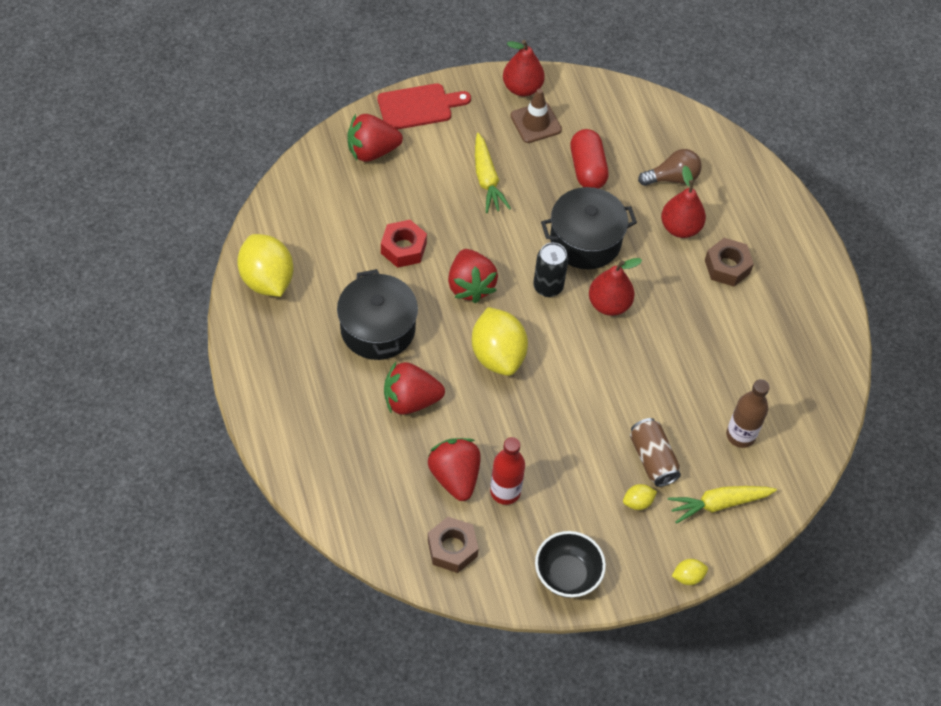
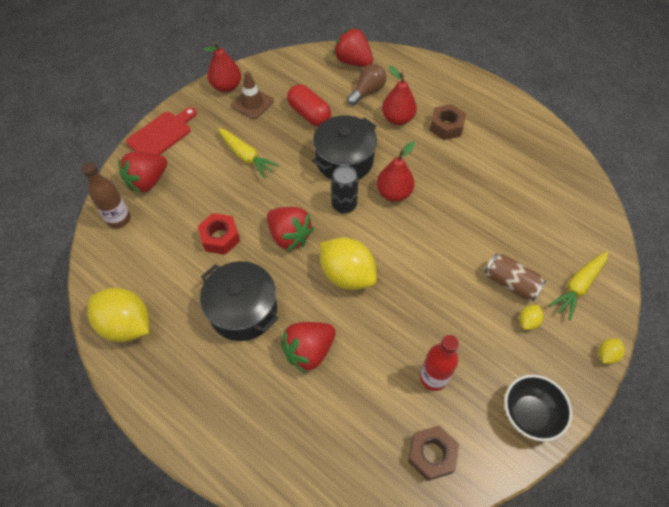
camera: 30 degrees left, 0 degrees up
(455, 476) = (388, 391): red strawberry -> red strawberry (353, 61)
(740, 435) = (549, 230): brown bottle -> brown bottle (119, 219)

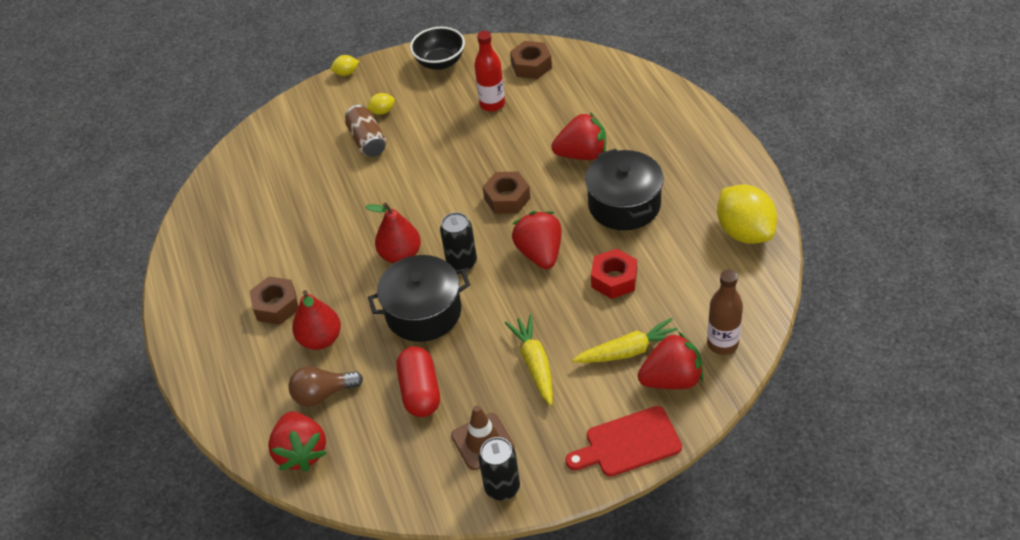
camera: 145 degrees left, 10 degrees down
(226, 86) = (502, 487): red pear -> black can
(347, 275) = (507, 198): yellow lemon -> brown nut
(578, 287) = (315, 119): yellow carrot -> yellow carrot (629, 351)

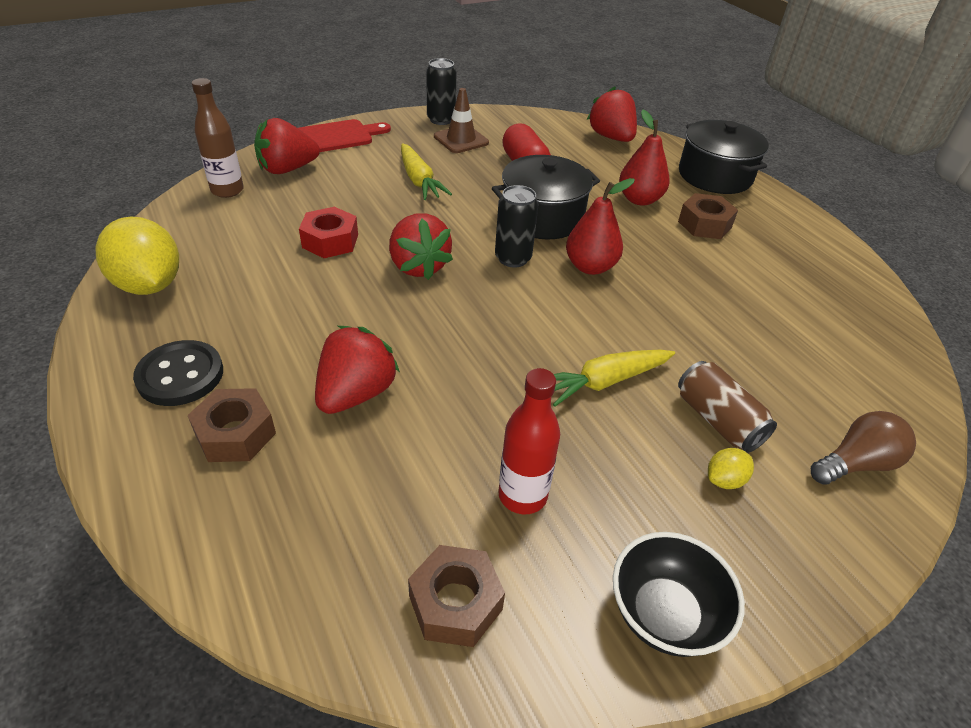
camera: 165 degrees right, 5 degrees down
(323, 394) = (613, 166): brown light bulb -> brown light bulb (856, 463)
(346, 73) = (855, 581): yellow lemon -> none
(507, 198) = (469, 329): brown nut -> brown nut (235, 434)
(582, 154) = (356, 393): red strawberry -> red strawberry turned 135 degrees clockwise
(624, 205) = (302, 319): black pot -> black pot (715, 176)
(629, 351) = (325, 187): yellow carrot -> yellow carrot (604, 382)
(693, 164) = (180, 375): none -> black button

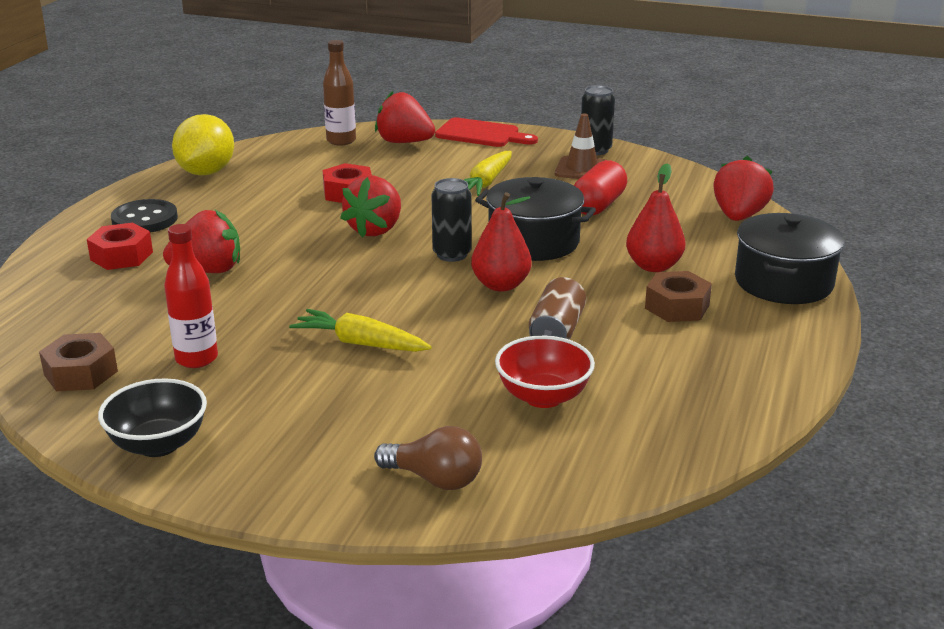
camera: 50 degrees right, 15 degrees down
(235, 434) = (121, 256): brown nut -> red nut
(718, 420) = (390, 402): brown can -> brown can (557, 331)
(724, 480) = (323, 426): yellow lemon -> none
(775, 344) = (543, 397): none -> red bowl

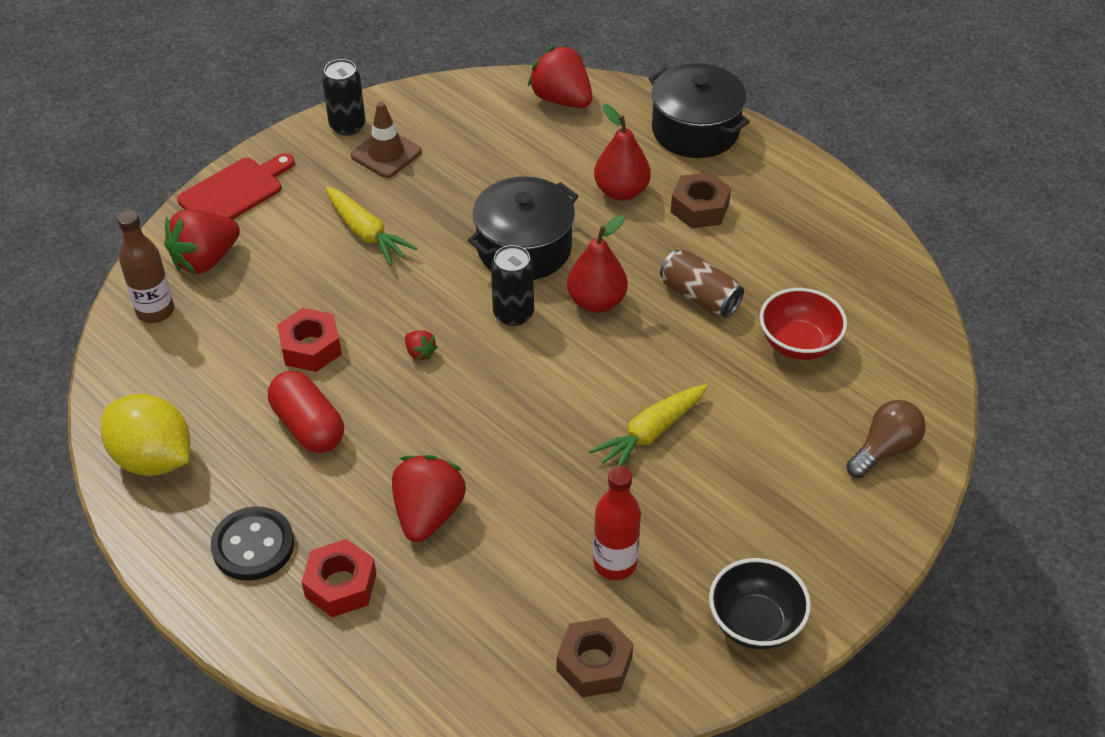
camera: 65 degrees left, 20 degrees up
(375, 230) = (420, 353): red strawberry -> red strawberry, size x0.45
(598, 205) = (477, 176): red capsule -> red capsule (308, 426)

